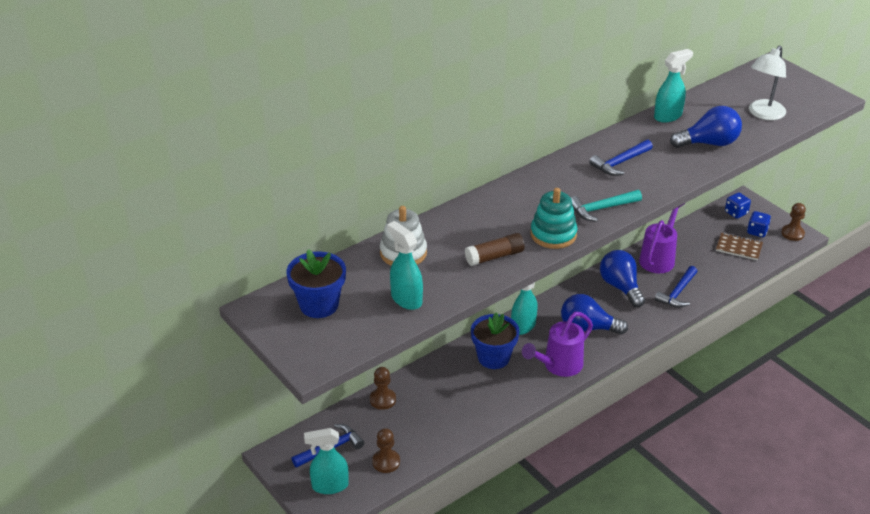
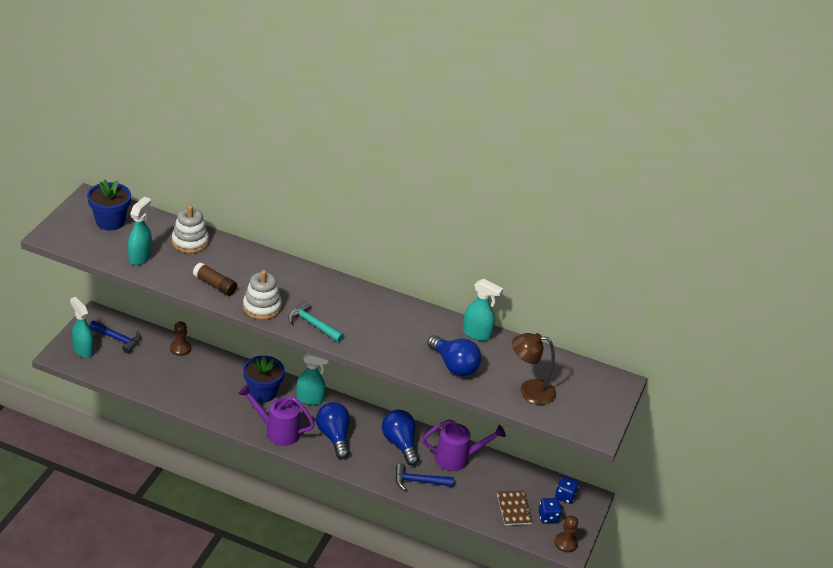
camera: 55 degrees right, 0 degrees up
(386, 462) = (120, 369): brown pawn -> none
(553, 234) = (262, 307): turquoise stacking toy -> white stacking toy
(620, 163) = (384, 321): blue hammer -> none
(620, 287) = (400, 444): blue light bulb -> blue light bulb turned 60 degrees counterclockwise
(763, 114) = (529, 391): white lamp -> brown lamp

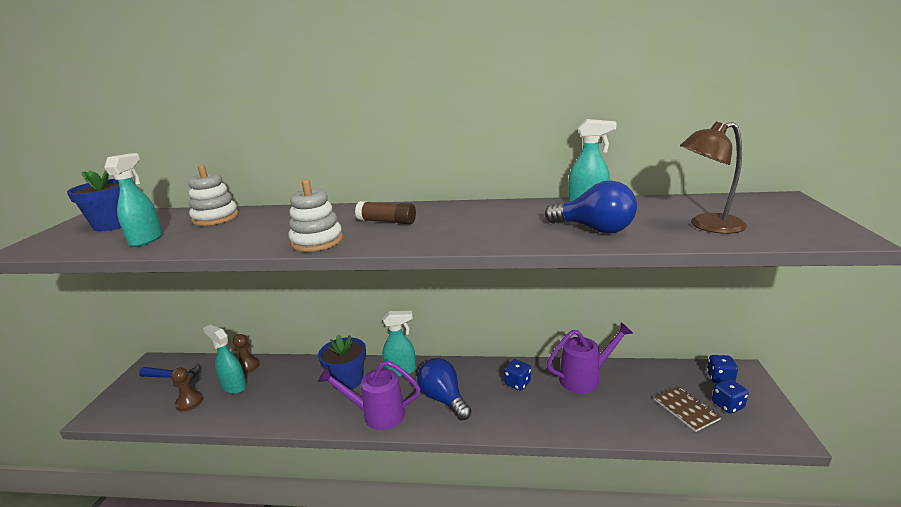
camera: 10 degrees left, 15 degrees down
(83, 350) = (130, 400): turquoise spray bottle -> turquoise spray bottle (234, 386)
(215, 285) = (249, 239): brown glue stick -> brown glue stick (387, 221)
(313, 324) = (391, 239): turquoise hammer -> none
(400, 444) = (517, 383): blue light bulb -> blue dice
(419, 481) = (564, 415): blue hammer -> none
(566, 543) = (776, 428): brown pawn -> brown pawn (189, 402)

